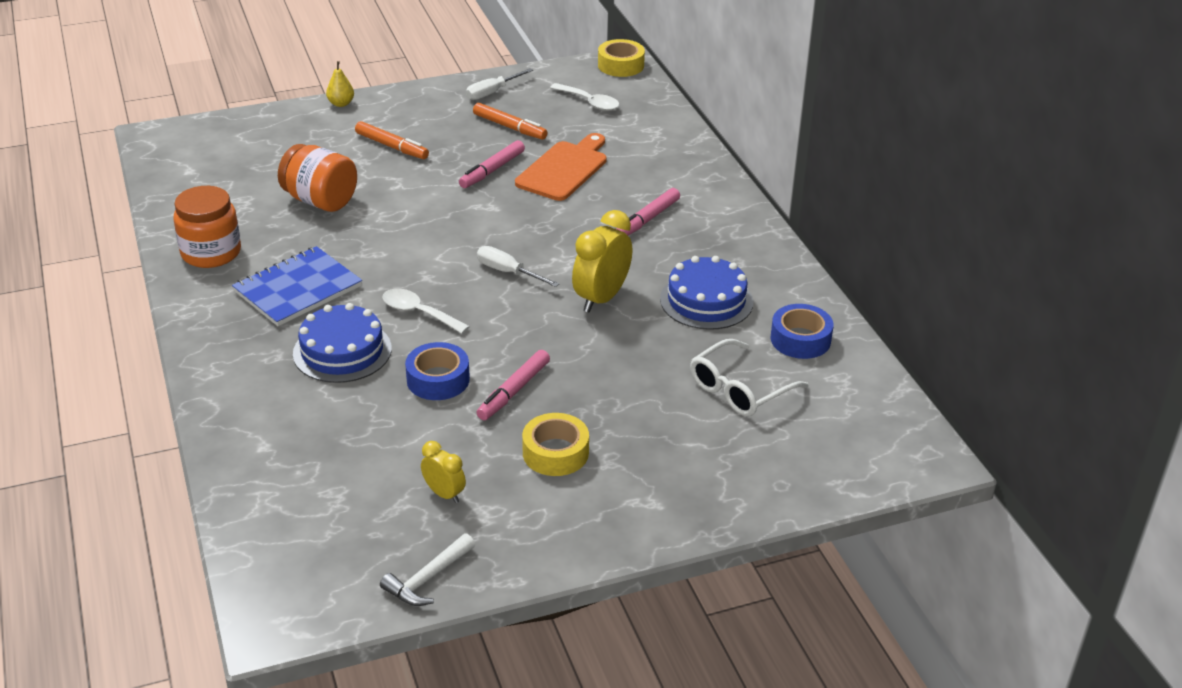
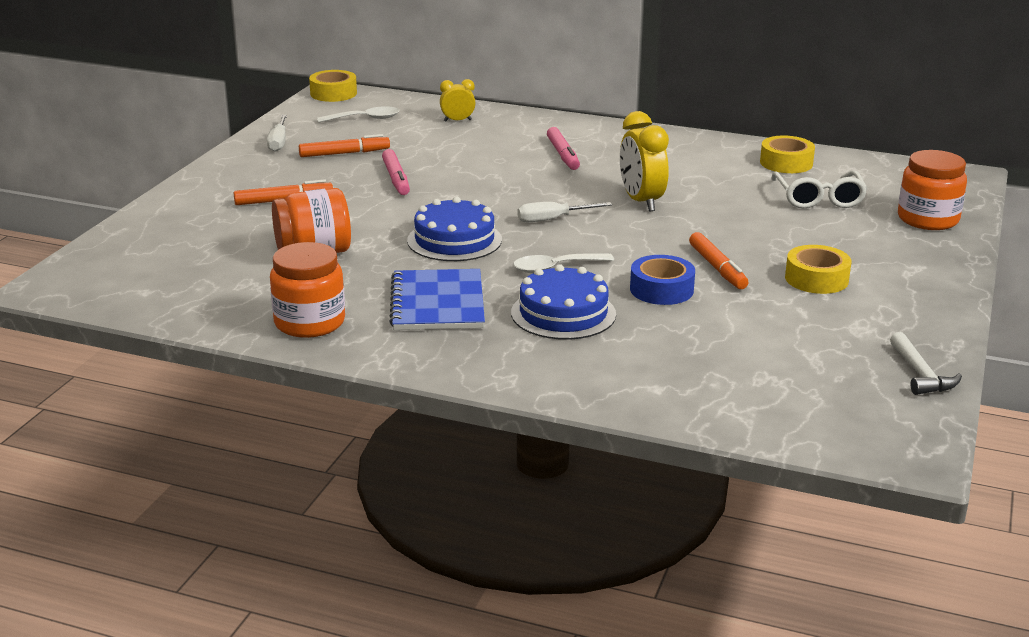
camera: 50 degrees left, 10 degrees down
(341, 104) = (170, 197): yellow pear -> none
(444, 494) = (818, 334): yellow clock -> yellow clock (457, 121)
(514, 391) = (717, 268): pink marker -> orange marker
(564, 169) = (443, 156): orange cutting board -> none
(706, 300) = (697, 172): blue cake -> blue cake (454, 240)
(777, 472) = (927, 219): none -> orange jar
(800, 339) = (786, 163): blue tape -> yellow tape

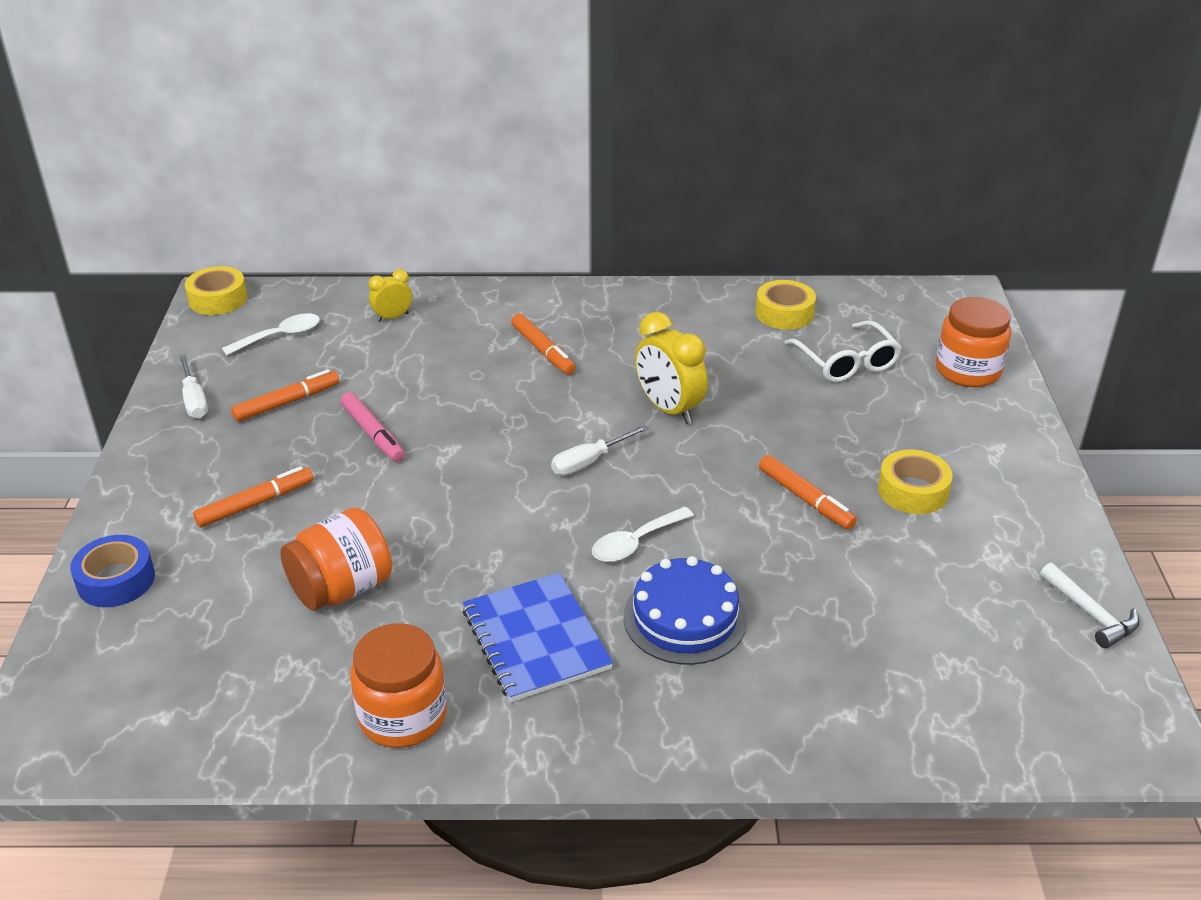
camera: 20 degrees left, 10 degrees up
(454, 240) = (497, 524): blue cake -> none
(563, 155) = (543, 350): pink marker -> orange marker
(661, 289) = (767, 550): blue tape -> blue tape (116, 580)

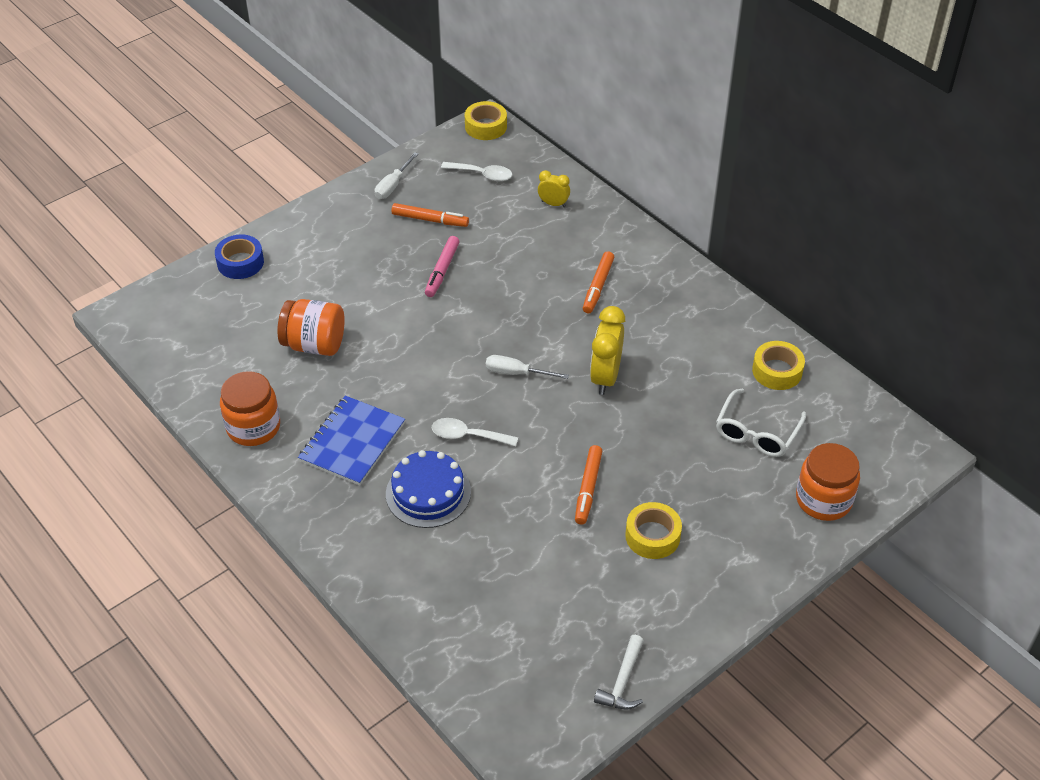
camera: 50 degrees right, 10 degrees up
(255, 504) = (341, 268): orange marker -> none

